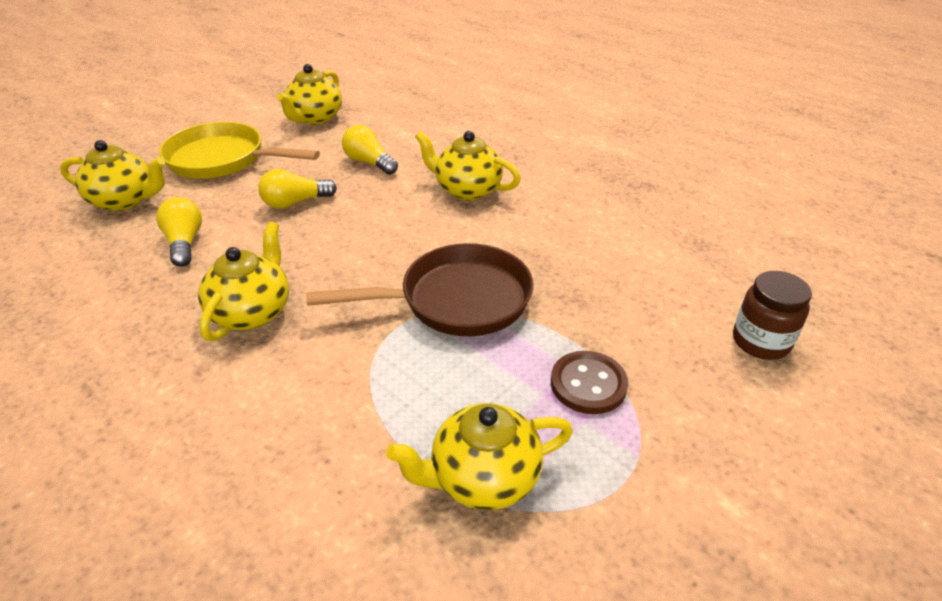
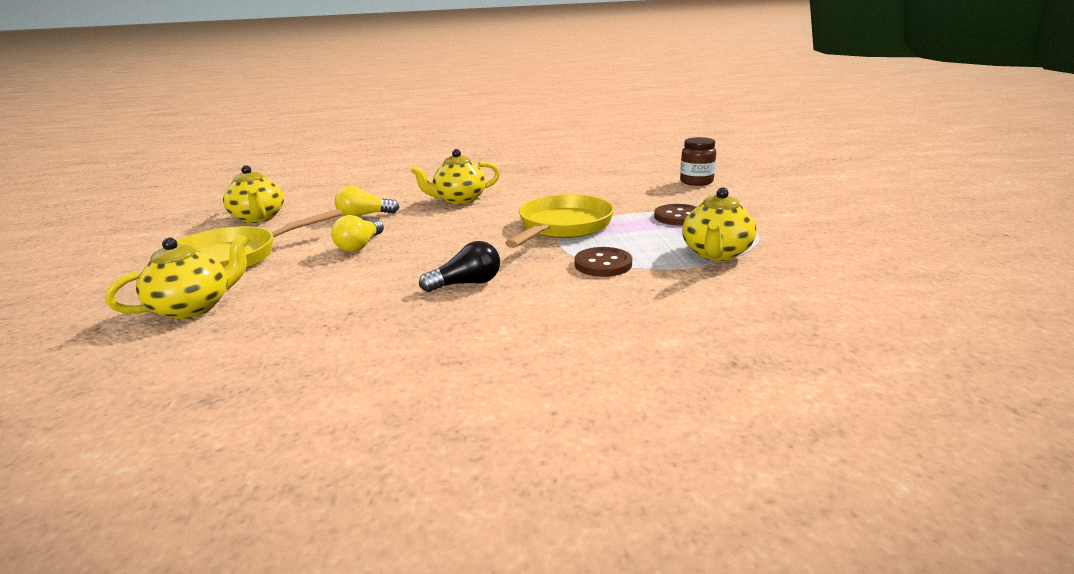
camera: 50 degrees left, 15 degrees down
(185, 243) = (324, 292): yellow light bulb -> none
(252, 312) = (467, 284): yellow teapot -> black light bulb
(369, 385) = (603, 264): none -> brown button
(456, 300) = (563, 227): brown pan -> yellow pan

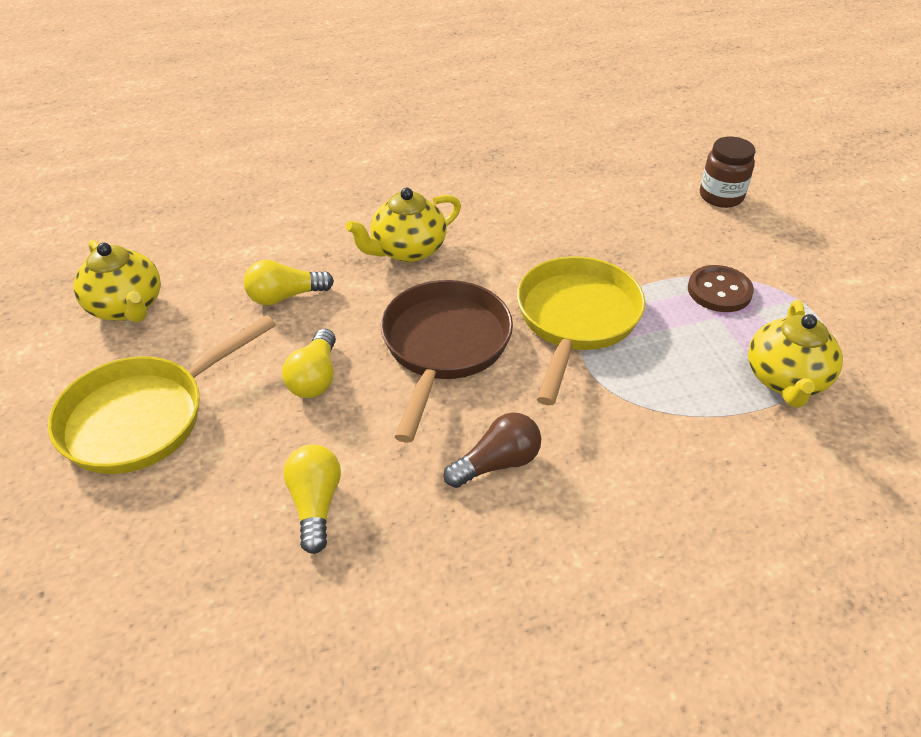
camera: 10 degrees left, 20 degrees up
(194, 307) = (153, 539): yellow teapot -> none
(320, 297) = (315, 504): none -> yellow light bulb
(459, 235) = (444, 347): none -> brown pan
(467, 284) = (497, 463): black light bulb -> brown light bulb
(603, 264) = (654, 410): brown button -> none

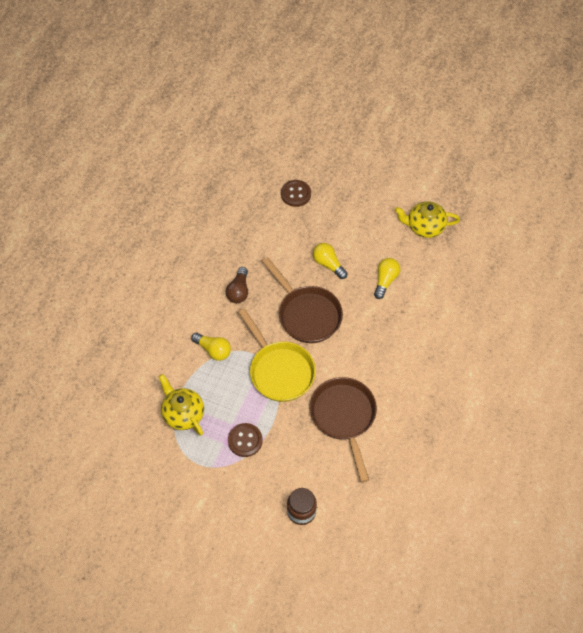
camera: 130 degrees right, 15 degrees up
(143, 417) = (354, 207): yellow pan -> none
(173, 529) = (295, 194): none -> brown button
(315, 504) = (270, 233): yellow light bulb -> yellow light bulb (213, 350)
(407, 250) = (379, 342): yellow teapot -> none
(559, 225) = (344, 417): none -> brown pan

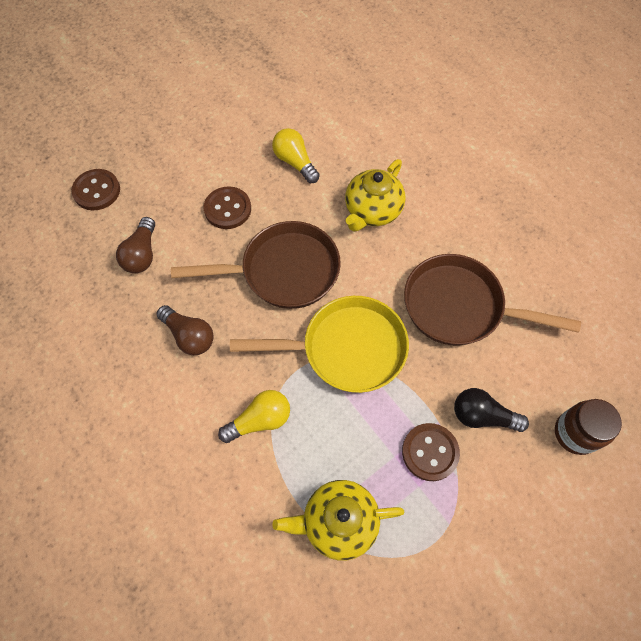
camera: 60 degrees left, 5 degrees up
(271, 240) = (142, 254): none -> brown light bulb
(282, 458) = (482, 416): none -> black light bulb
(328, 264) = (228, 209): yellow light bulb -> brown button
(425, 227) = (251, 88): yellow teapot -> yellow teapot (372, 211)

